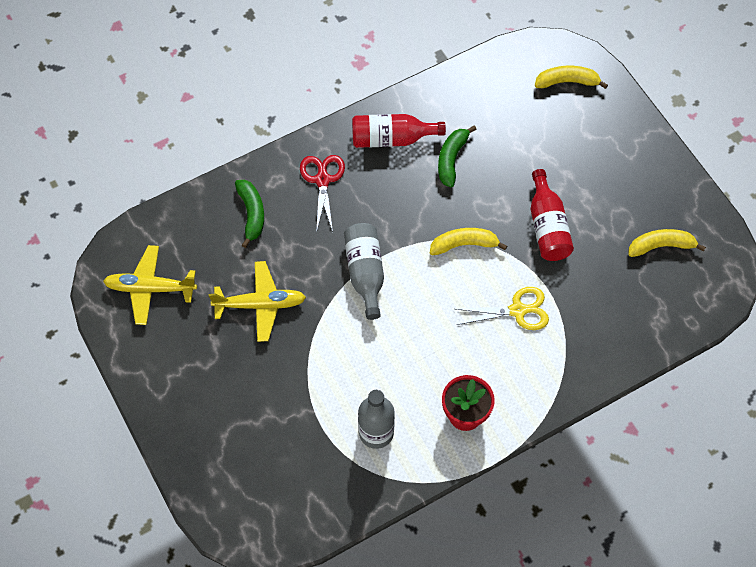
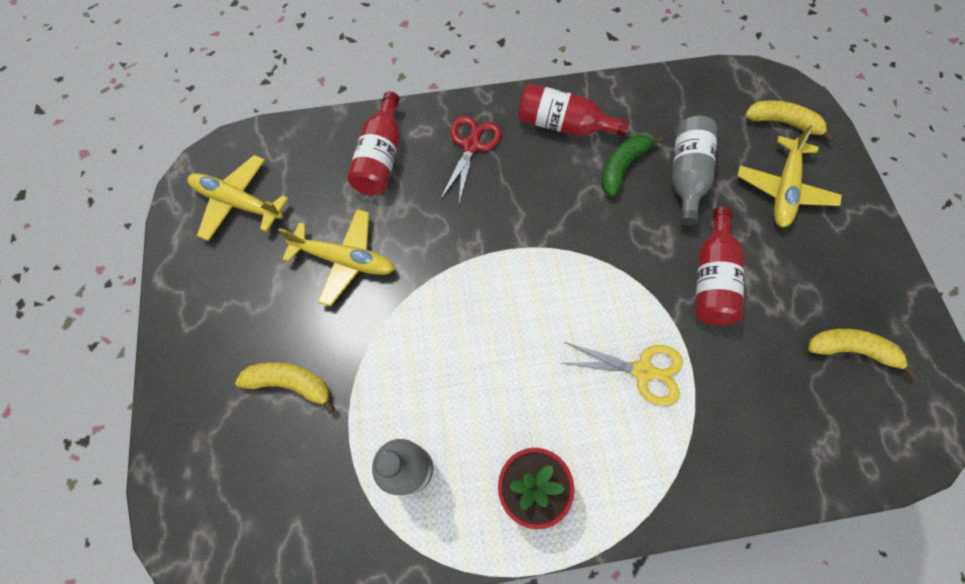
camera: 20 degrees right, 5 degrees up
(251, 214) = (381, 158): green banana -> red bottle
(365, 273) = (477, 263): grey bottle -> grey bottle (686, 176)
(464, 244) = (603, 267): yellow banana -> yellow banana (291, 384)
(582, 138) = (783, 189): none -> yellow plane

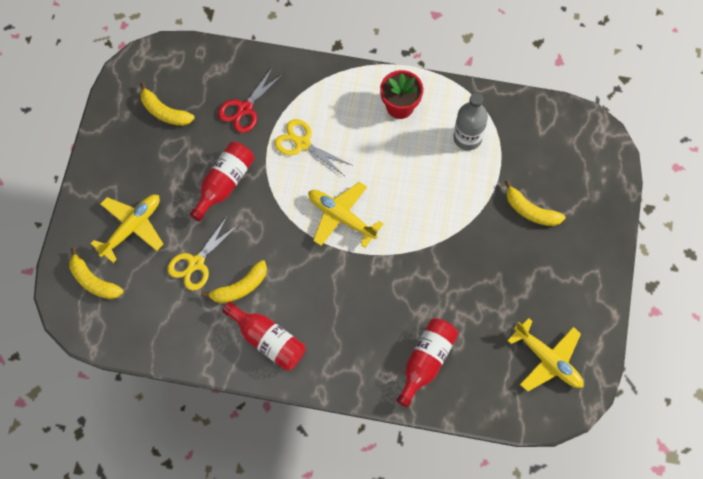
camera: 160 degrees left, 0 degrees up
(345, 260) = (475, 284): yellow plane -> yellow plane (341, 217)
(471, 146) = (350, 347): red scissors -> red scissors (245, 108)
(622, 167) = (240, 287): green banana -> yellow banana
(686, 176) = (196, 263): grey bottle -> yellow scissors

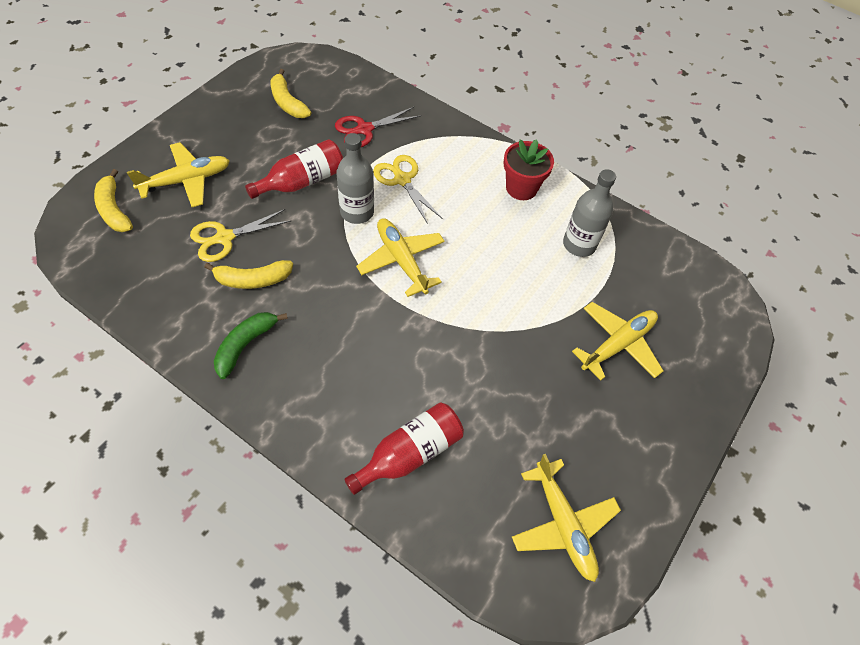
camera: 20 degrees right, 10 degrees down
(268, 340) = (245, 345): red bottle -> green banana
(284, 191) = (357, 212): none -> grey bottle
(530, 211) = (618, 344): yellow banana -> yellow plane

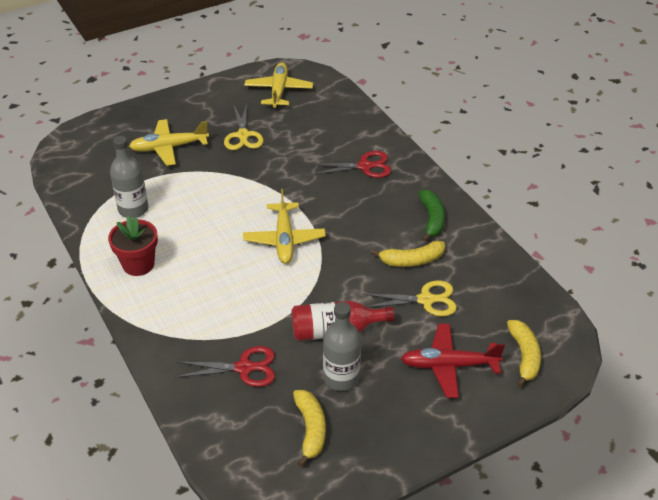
camera: 150 degrees left, 15 degrees down
(186, 180) = (448, 365): yellow plane -> red plane
(245, 345) = (431, 219): green banana -> green banana turned 60 degrees counterclockwise
(253, 279) = (412, 260): yellow banana -> yellow banana turned 150 degrees clockwise
(357, 212) = (299, 287): grey bottle -> grey bottle (341, 378)
(361, 405) = (364, 166): none -> red scissors
(402, 180) = (240, 304): yellow scissors -> yellow scissors (243, 135)
(410, 453) = (346, 138): red bottle -> none

